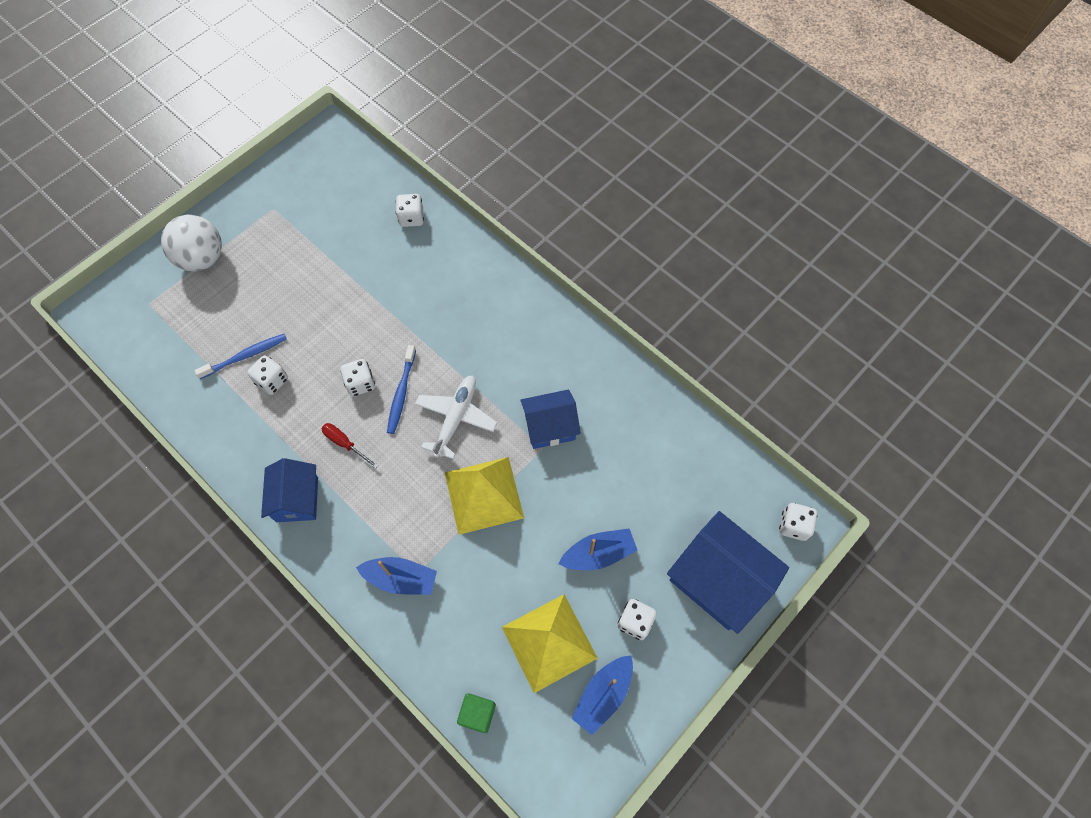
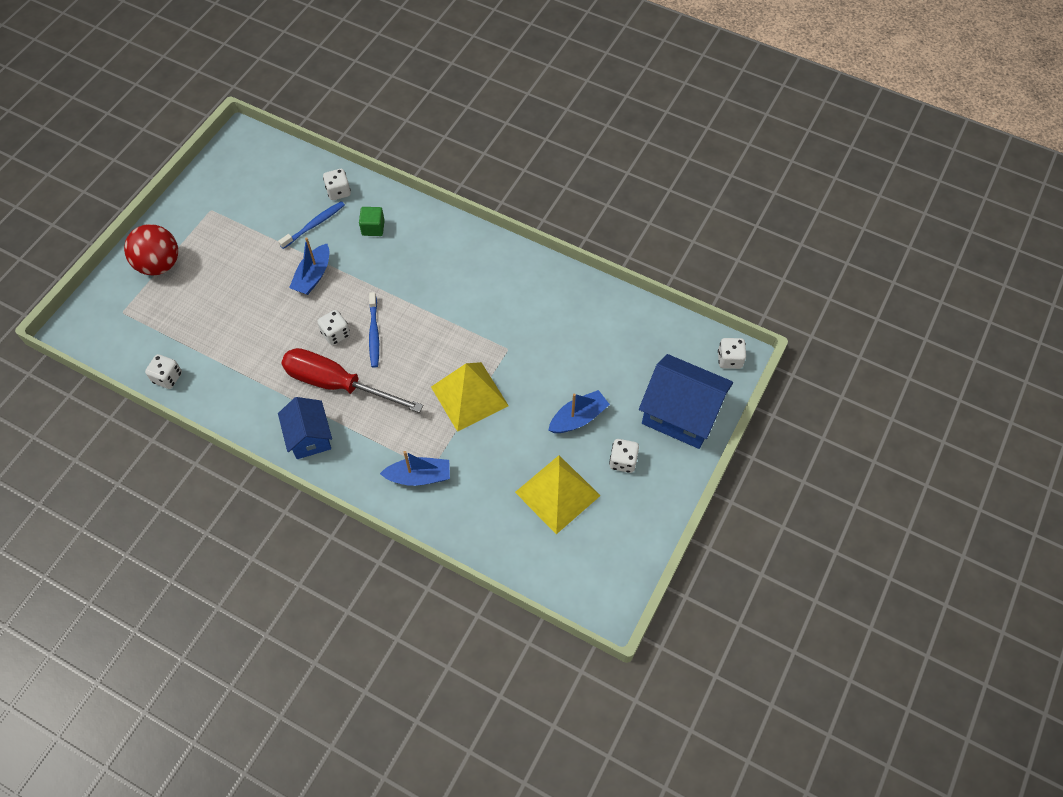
camera: 15 degrees left, 5 degrees down
(202, 258) = (159, 264): white ball -> red ball
(245, 356) = (225, 335): blue toothbrush -> blue toothbrush (314, 225)
(272, 381) = (256, 349): white dice -> white dice (167, 377)
(345, 444) = (337, 384): red screwdriver -> red screwdriver, size x2.38
(456, 418) = (427, 342): white plane -> none
(477, 714) = (514, 561): green cube -> green cube (373, 228)
(550, 427) = (509, 331): blue house -> none
(603, 695) = (612, 521): blue boat -> blue boat (313, 276)

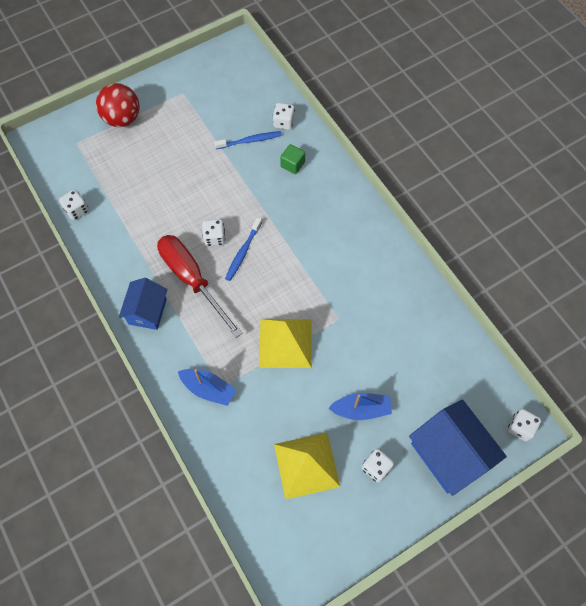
camera: 30 degrees right, 5 degrees up
(313, 276) = (225, 182): blue boat -> none

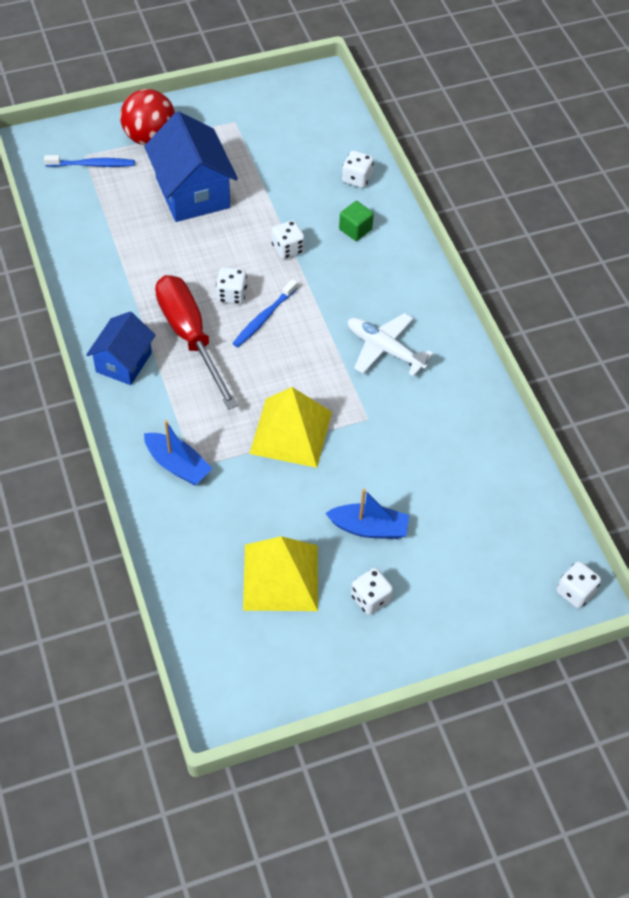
camera: 10 degrees right, 10 degrees down
(77, 210) = (65, 231): white dice -> white dice (287, 249)
(250, 141) = (307, 192): blue toothbrush -> blue toothbrush (92, 165)
(337, 259) = (384, 349): none -> white plane
(449, 453) = (471, 602): blue house -> blue house (193, 192)

